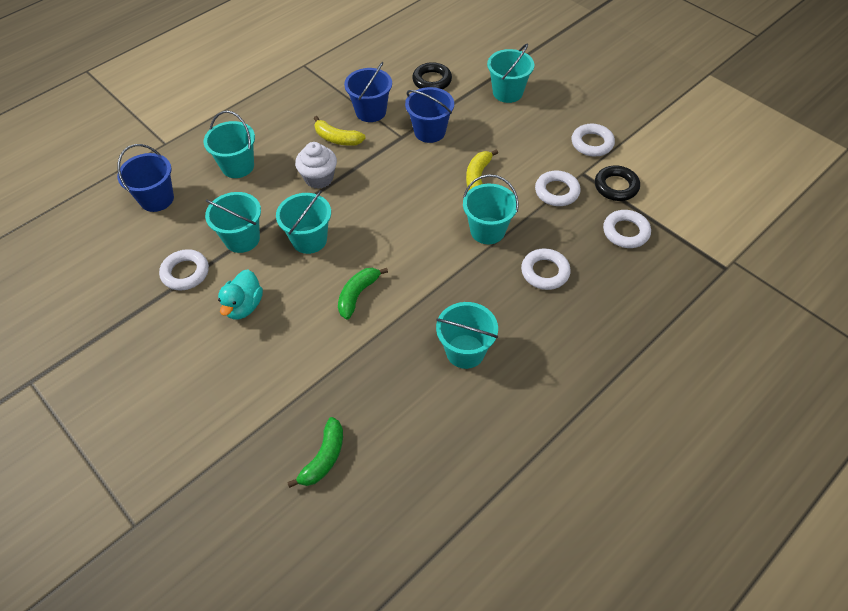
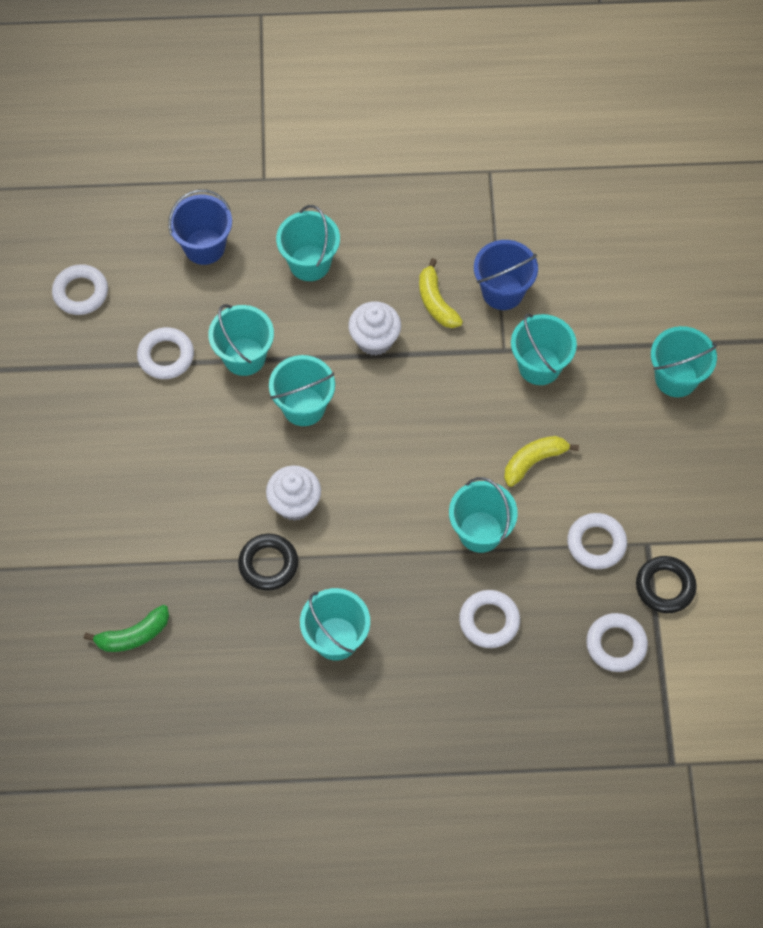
camera: 40 degrees right, 10 degrees up
(244, 306) = (187, 434): turquoise duck -> none
(357, 295) = (294, 503): green banana -> white cupcake
(429, 131) = (539, 366): blue bucket -> turquoise bucket
(432, 80) = (608, 298): black ring -> black ring (268, 564)
(592, 143) = (698, 515): white ring -> white ring (81, 292)

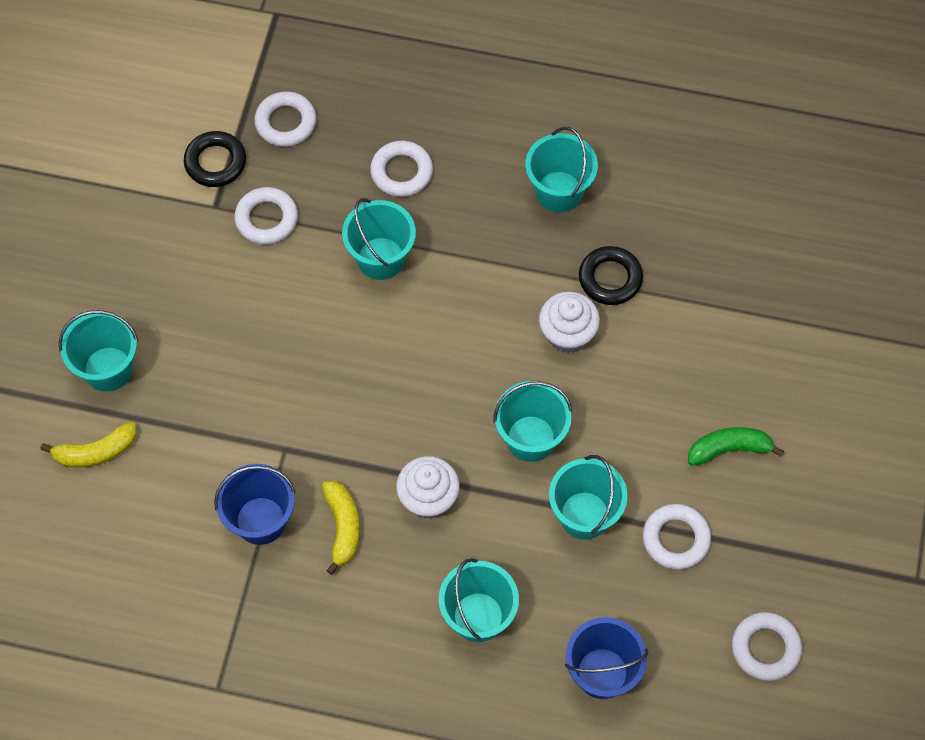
camera: 165 degrees left, 0 degrees up
(133, 635) = (763, 242): green banana -> green banana (728, 449)
(533, 461) = (299, 316): yellow banana -> yellow banana (96, 452)
(539, 366) = (252, 420): turquoise bucket -> none

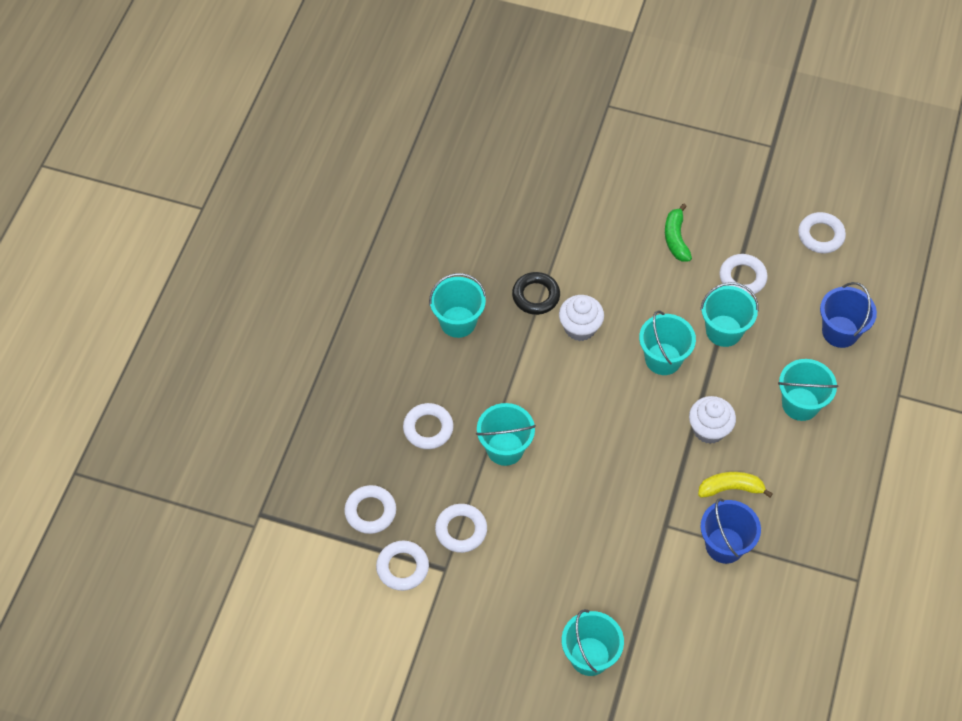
camera: 85 degrees left, 5 degrees down
(96, 452) = (663, 666): yellow banana -> none
(215, 162) = (402, 567): black ring -> white ring

